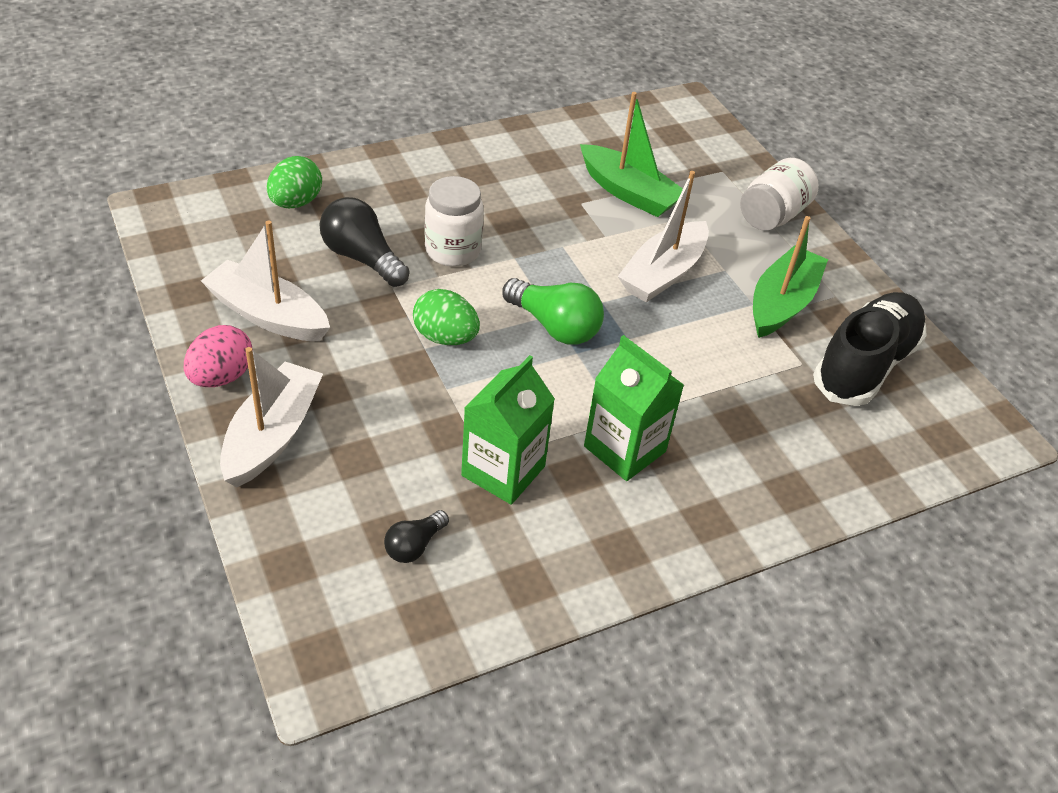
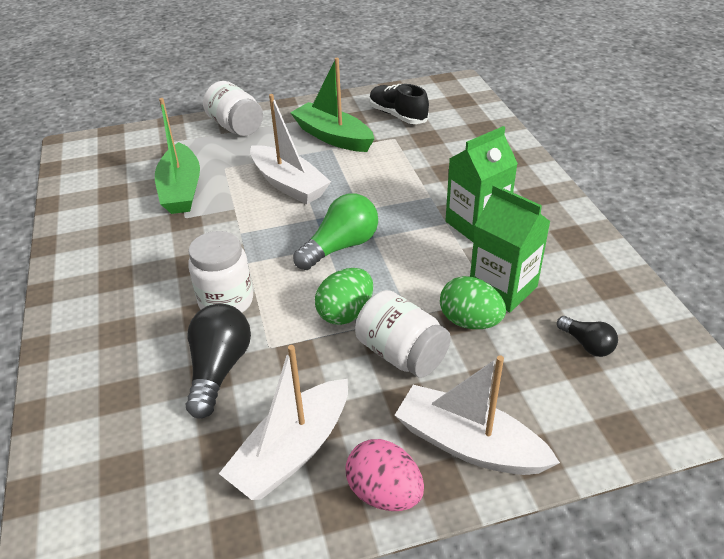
camera: 75 degrees left, 5 degrees down
(295, 202) = (102, 427): green egg -> green egg (470, 321)
(362, 258) = (219, 369): black light bulb -> black light bulb turned 135 degrees clockwise
(389, 383) = (401, 354): none -> white jar
(629, 192) = (181, 190): green boat -> green boat turned 120 degrees clockwise
(864, 365) = (397, 115): black shoe -> black shoe, size x0.65

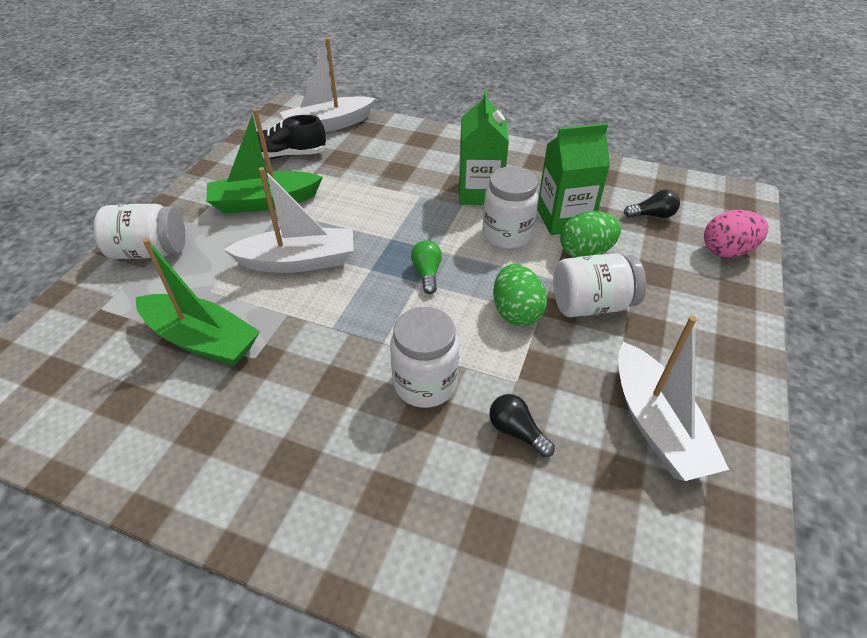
camera: 55 degrees left, 5 degrees up
(219, 369) = (516, 431): black light bulb -> black light bulb, size x0.56
(340, 246) = (427, 273): green light bulb -> green light bulb, size x0.56
(384, 493) = (732, 388): pink egg -> pink egg (726, 251)
(437, 265) = (507, 235): none -> white jar
(469, 444) = (710, 318): white boat -> white boat (328, 125)

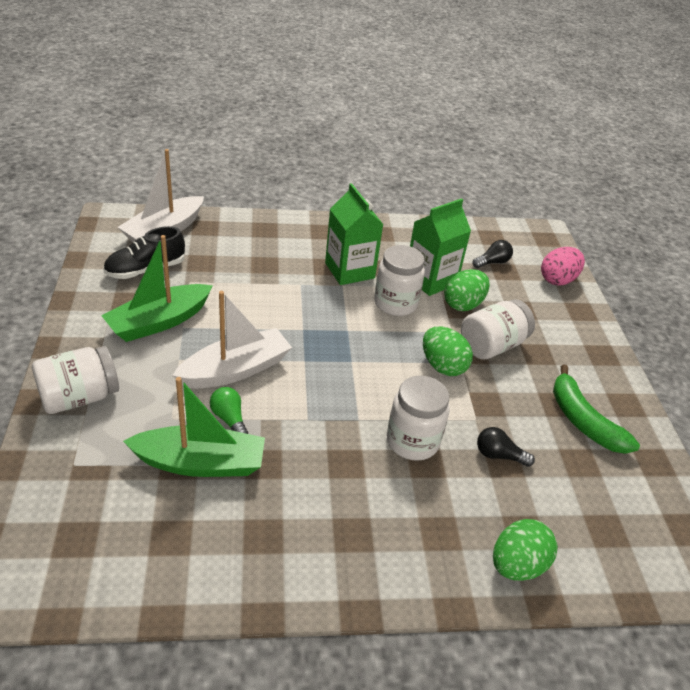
camera: 30 degrees left, 5 degrees down
(427, 273) = (354, 352): green light bulb -> green light bulb (229, 419)
(451, 573) = (517, 565): none -> green egg
(656, 425) = (583, 421): white boat -> green banana

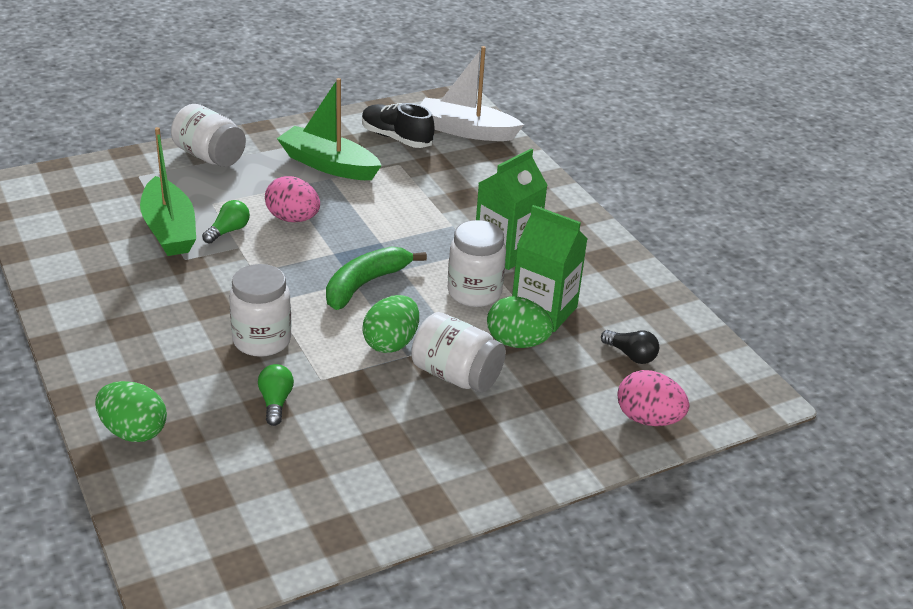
camera: 70 degrees right, 5 degrees down
(235, 370) = (293, 219): white boat -> pink egg
(499, 455) = (275, 402): black light bulb -> green light bulb
(583, 421) = (371, 464): green banana -> green banana (365, 284)

